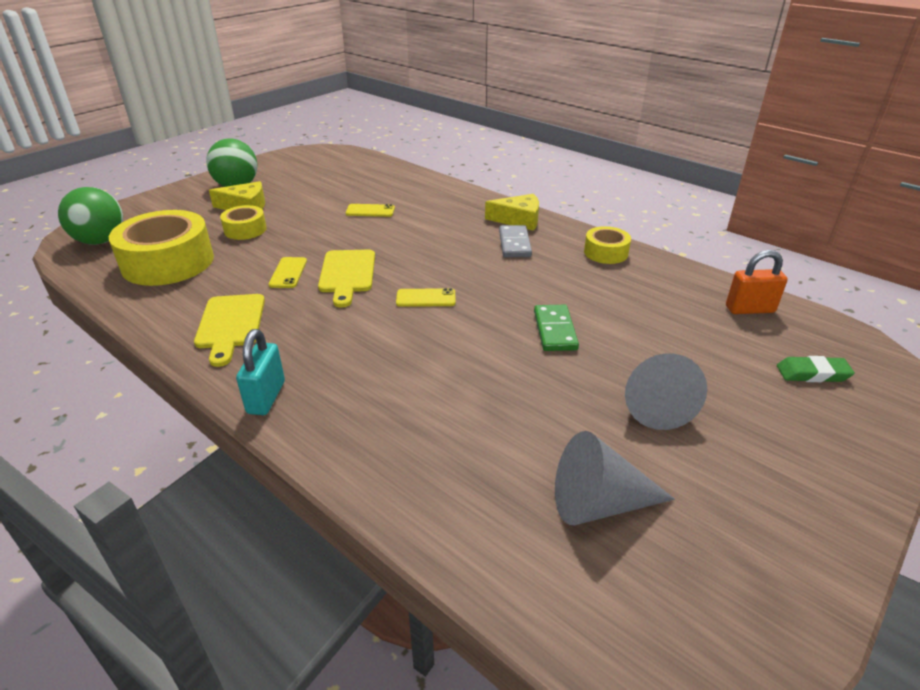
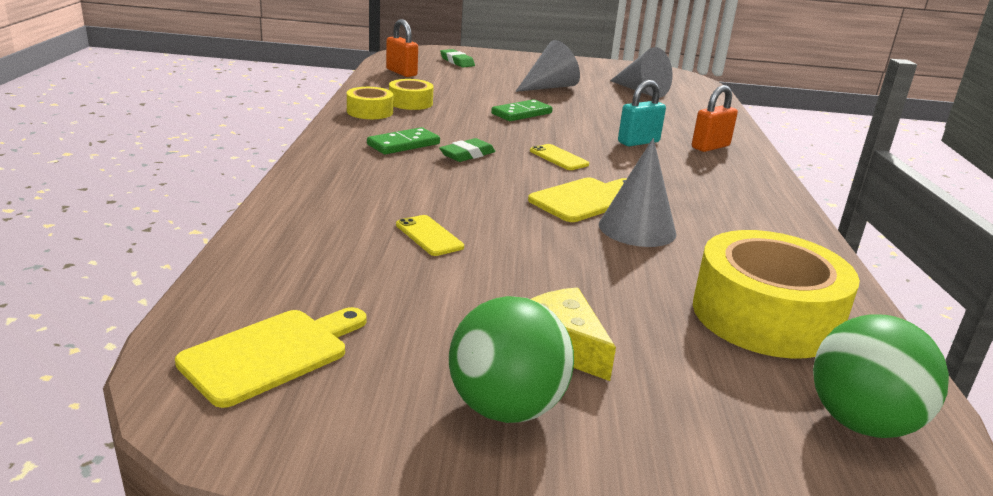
camera: 130 degrees left, 10 degrees down
(230, 324) = (745, 220): yellow cutting board -> yellow cutting board (271, 353)
(245, 230) = (614, 304): yellow tape -> yellow tape (410, 103)
(266, 397) = (759, 174): turquoise padlock -> turquoise padlock (638, 142)
(288, 273) = (637, 229): yellow phone -> grey cone
(354, 414) = (710, 147): none -> orange padlock
(471, 261) = (467, 154): none -> green eraser
(515, 244) = (403, 144): grey domino -> green domino
(518, 220) = (342, 151): yellow cheese -> none

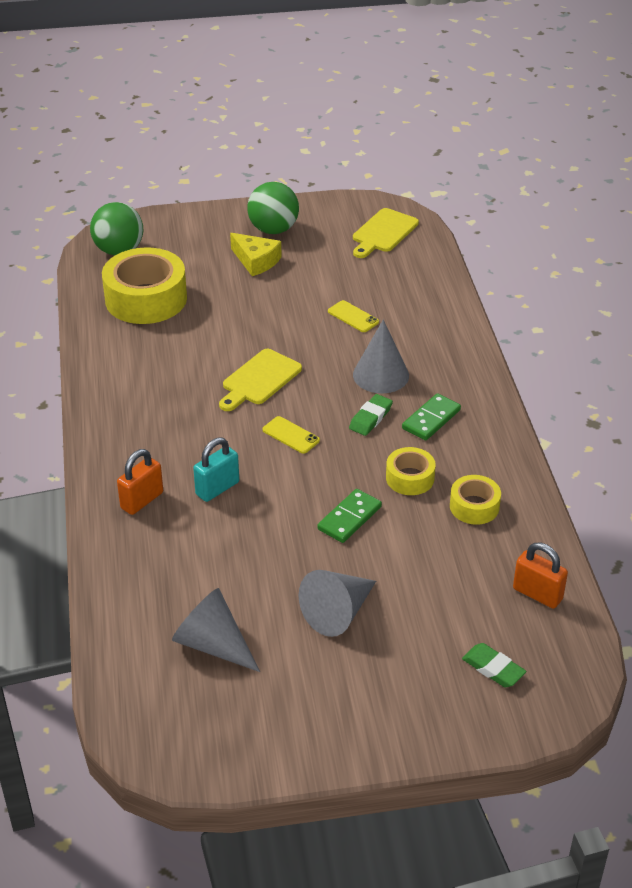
camera: 170 degrees right, 15 degrees up
(370, 112) = (499, 472): yellow tape -> yellow tape (410, 478)
(637, 229) = (218, 355): grey cone -> grey cone (381, 375)

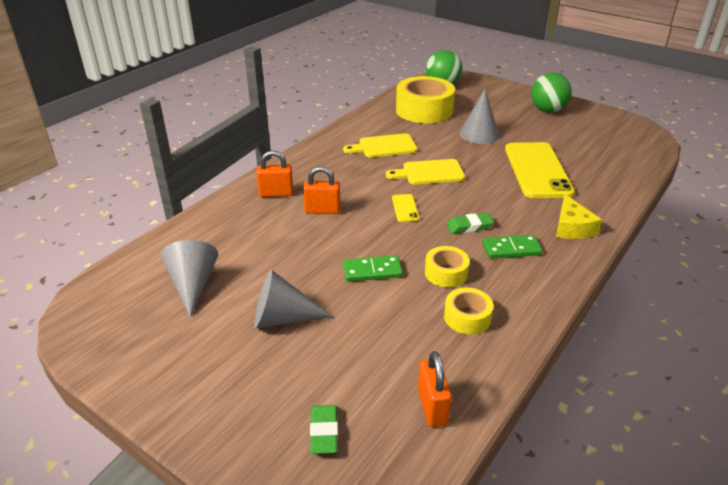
camera: 45 degrees right, 5 degrees down
(217, 488) = (322, 210): turquoise padlock -> orange padlock
(256, 261) = (514, 119): yellow cheese -> yellow cheese (572, 227)
(353, 317) = (537, 170): yellow phone -> yellow phone, size x2.41
(381, 375) = (511, 208): grey cone -> grey cone (479, 134)
(383, 233) = (622, 139): yellow cutting board -> yellow cutting board (384, 146)

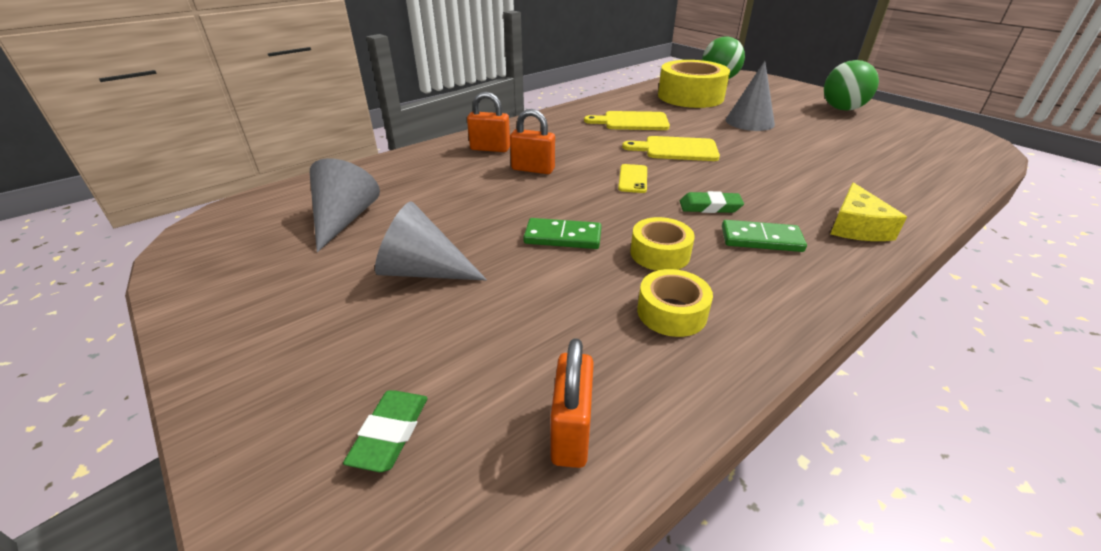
camera: 15 degrees right, 0 degrees up
(537, 170) = (817, 161): yellow phone -> none

